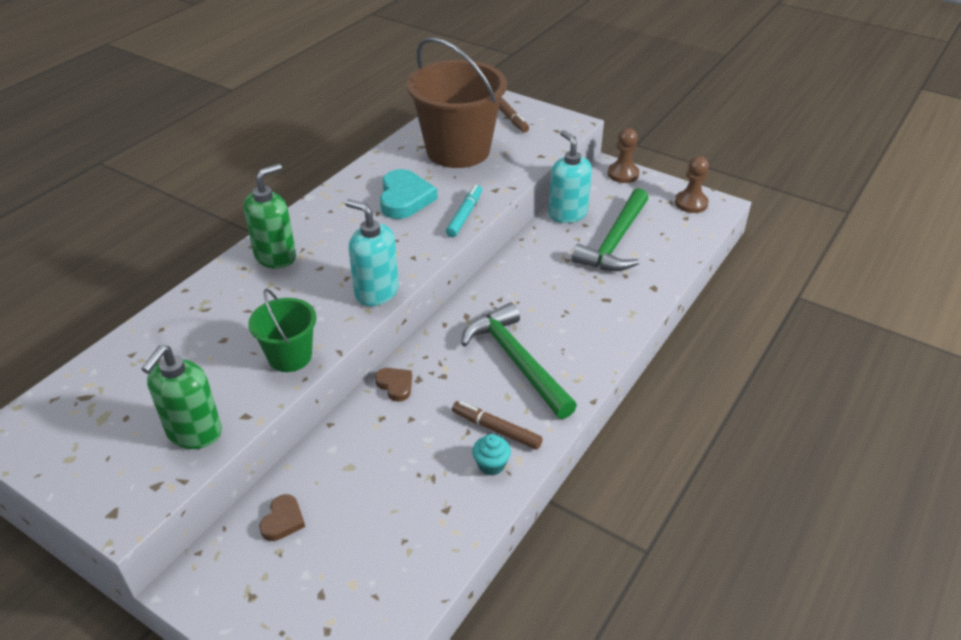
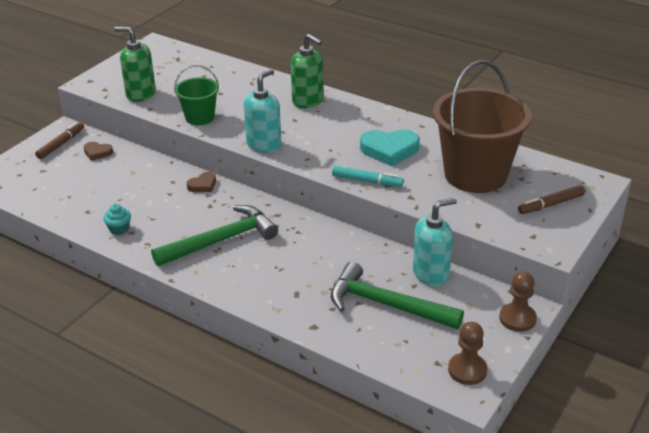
camera: 90 degrees right, 5 degrees down
(496, 429) = (151, 231): brown marker -> brown marker (61, 144)

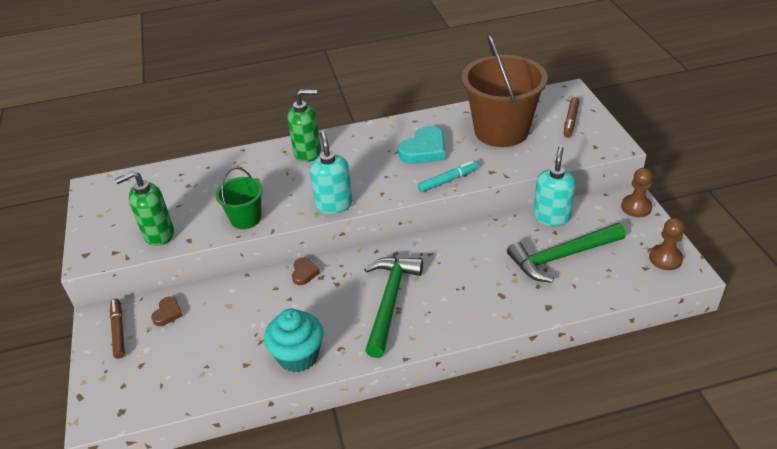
camera: 45 degrees left, 5 degrees up
(97, 153) = (168, 313): brown heart -> brown heart turned 45 degrees counterclockwise
(119, 229) = (298, 356): turquoise cupcake -> turquoise cupcake, size x1.98

